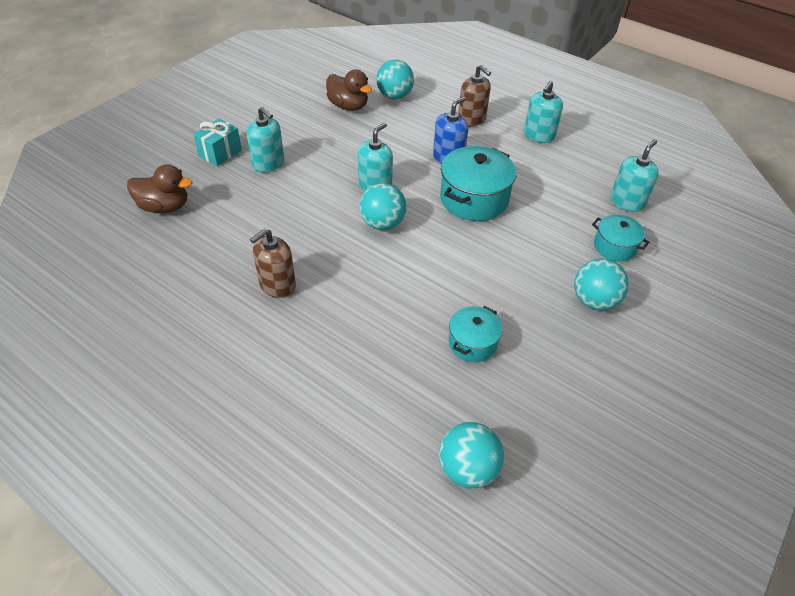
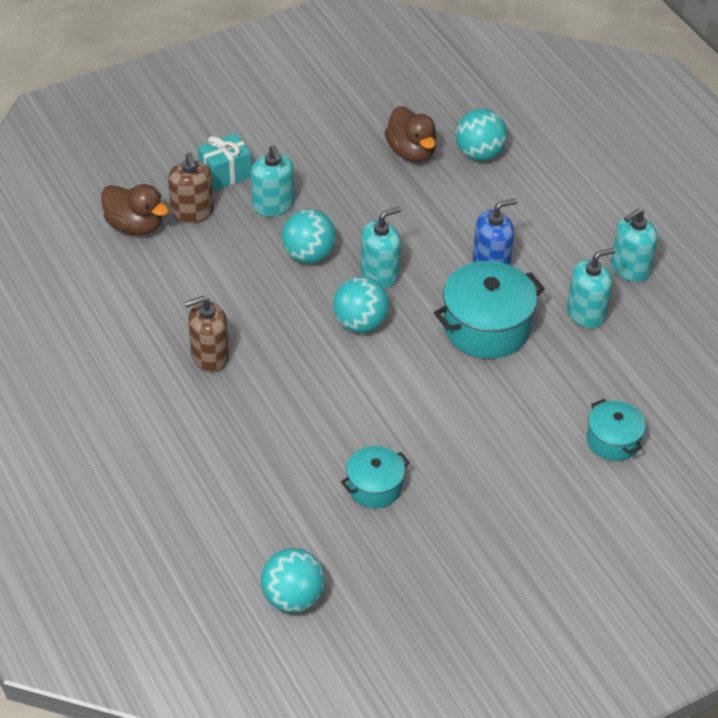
camera: 25 degrees right, 0 degrees up
(471, 119) = (557, 218): brown soap dispenser -> brown soap dispenser (192, 212)
(594, 301) = (539, 491): turquoise ball -> turquoise ball (309, 255)
(627, 202) = (674, 392): turquoise soap dispenser -> turquoise soap dispenser (586, 313)

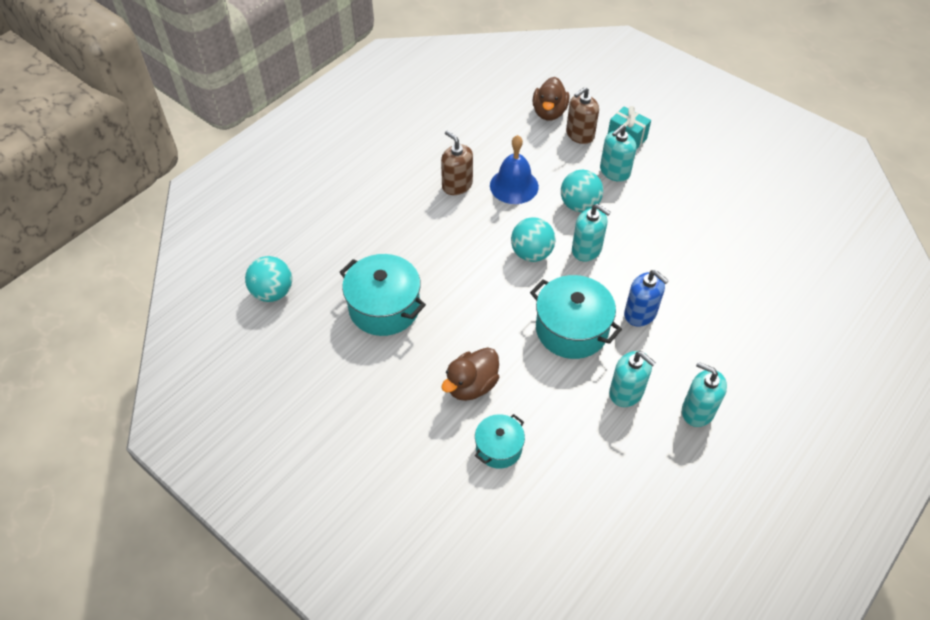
camera: 70 degrees right, 5 degrees up
(243, 302) = (514, 186): none -> blue bell
(374, 487) = (384, 307): turquoise pot -> turquoise pot, size x1.72
(411, 152) = (725, 230): brown duck -> brown duck (471, 385)
(479, 153) = (755, 272): turquoise ball -> none

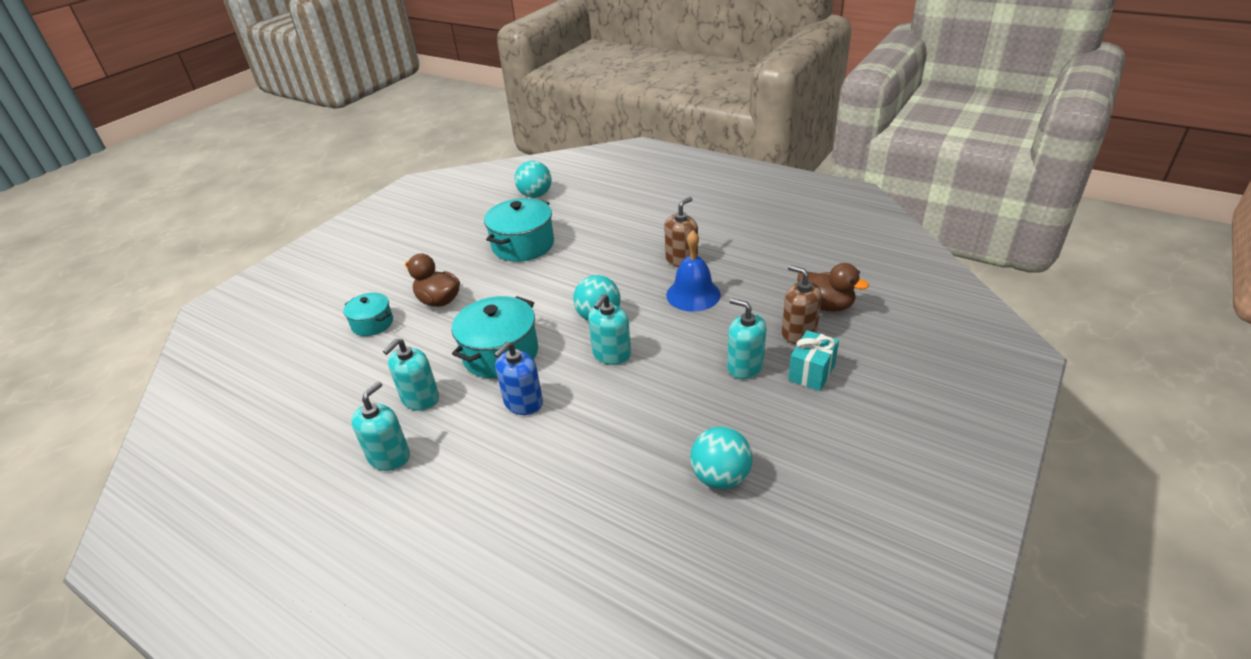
camera: 85 degrees right, 15 degrees down
(549, 112) = (825, 305): brown duck -> brown duck turned 150 degrees counterclockwise
(579, 205) = (678, 343): turquoise ball -> turquoise ball (720, 477)

